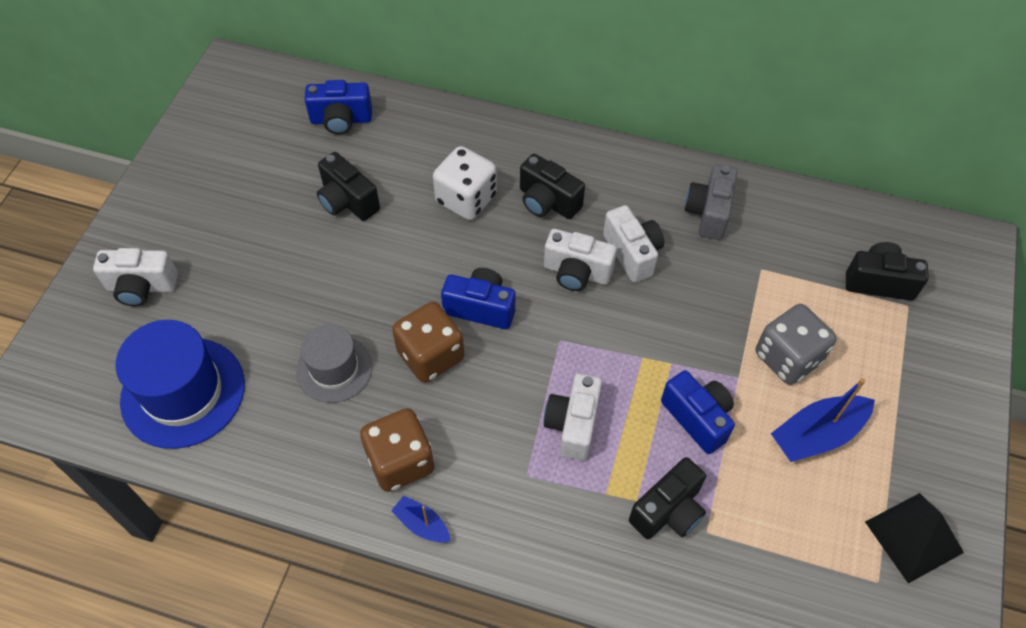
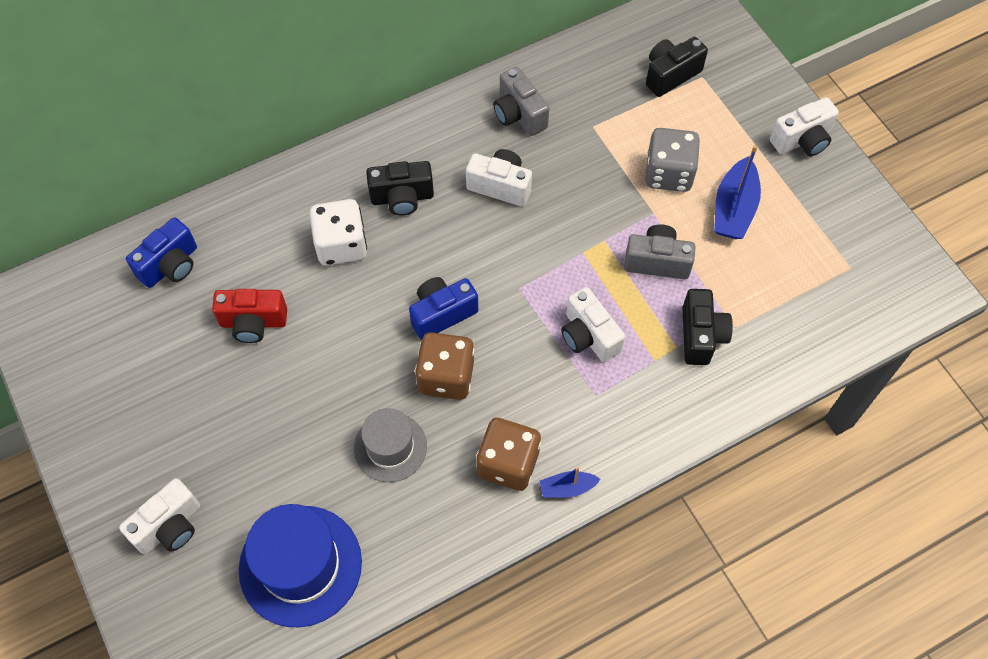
camera: 45 degrees left, 5 degrees up
(347, 201) = (253, 323): black camera -> red camera
(576, 272) = (478, 232): white camera -> white camera (802, 140)
(697, 418) = (657, 261): blue camera -> grey camera
(914, 537) = (843, 223): black pyramid -> none

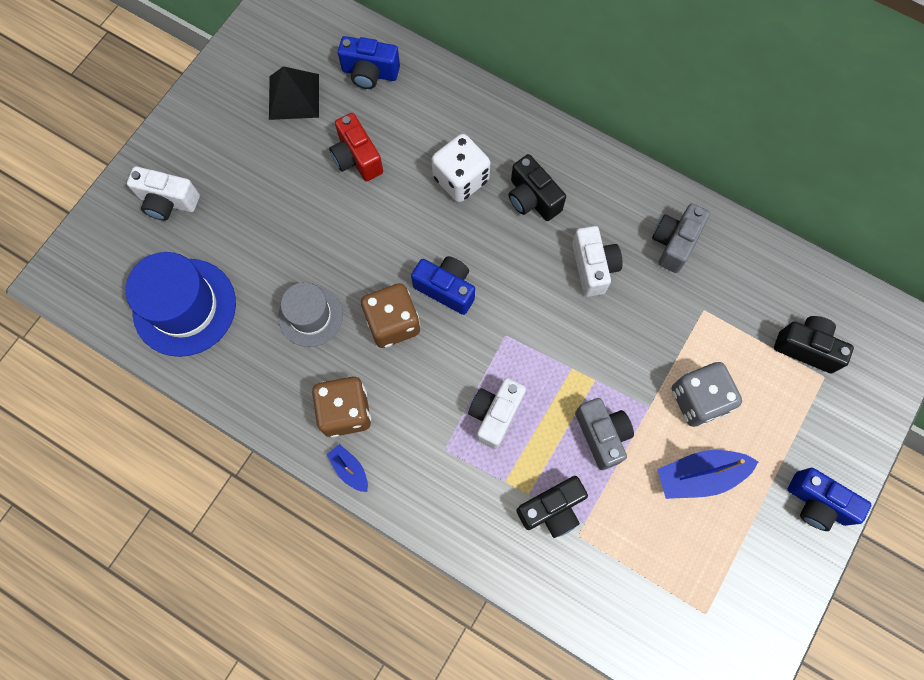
camera: 60 degrees right, 10 degrees up
(142, 346) = (293, 96): none -> black pyramid
(802, 140) = (817, 503): white camera -> blue camera

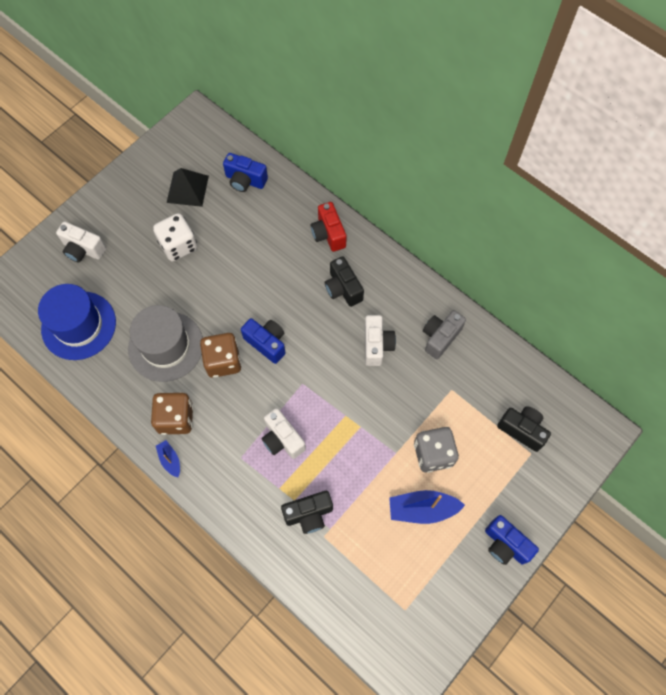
camera: 10 degrees right, 5 degrees down
(310, 316) = (166, 346): grey hat -> grey hat, size x1.59
(357, 158) = (223, 239): red camera -> red camera (328, 234)
(461, 179) = (294, 266): white dice -> white dice (178, 245)
(495, 415) = (282, 439): white camera -> white camera turned 75 degrees counterclockwise
(602, 435) = (357, 467): grey camera -> none

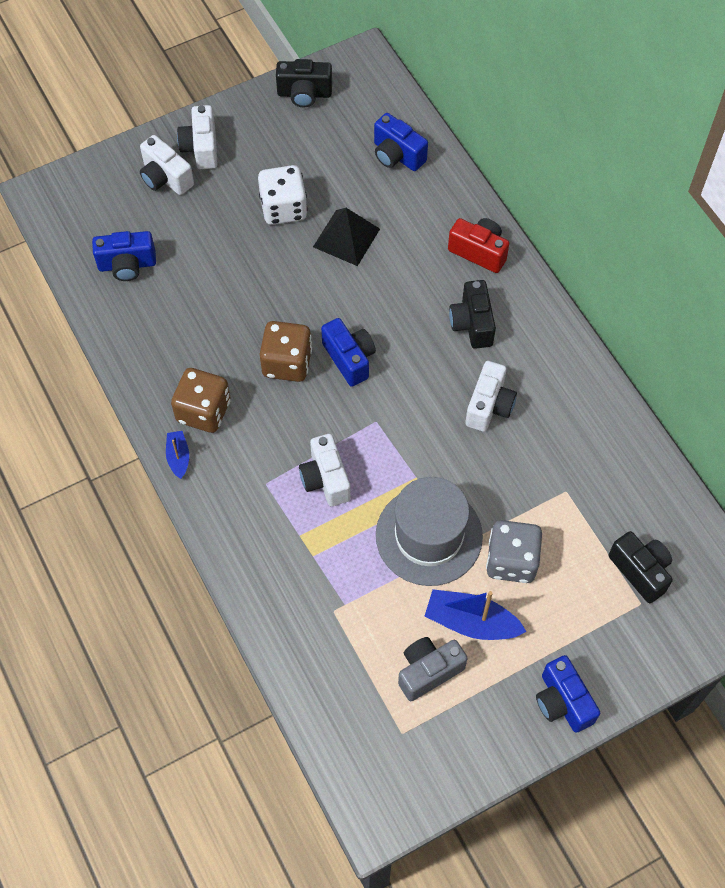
camera: 20 degrees right, 5 degrees down
(78, 325) = (127, 265): blue hat -> blue camera
(101, 218) = (201, 148): none -> white camera
(166, 346) = (223, 323): grey hat -> grey hat (429, 536)
(187, 189) = (320, 144): black pyramid -> black pyramid (346, 237)
(309, 514) = (324, 578): black camera -> black camera (304, 94)
(328, 234) = (479, 252): red camera -> red camera turned 120 degrees clockwise
(440, 337) = (576, 423): grey camera -> grey camera (428, 671)

